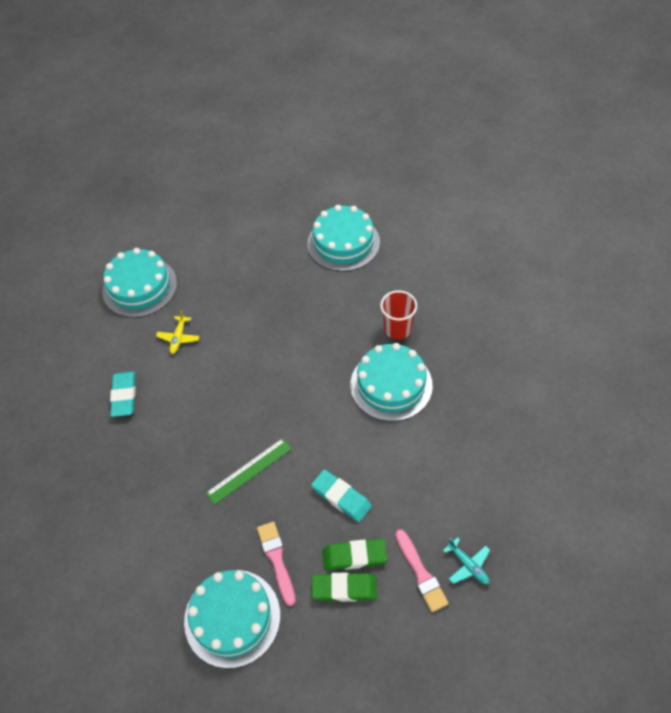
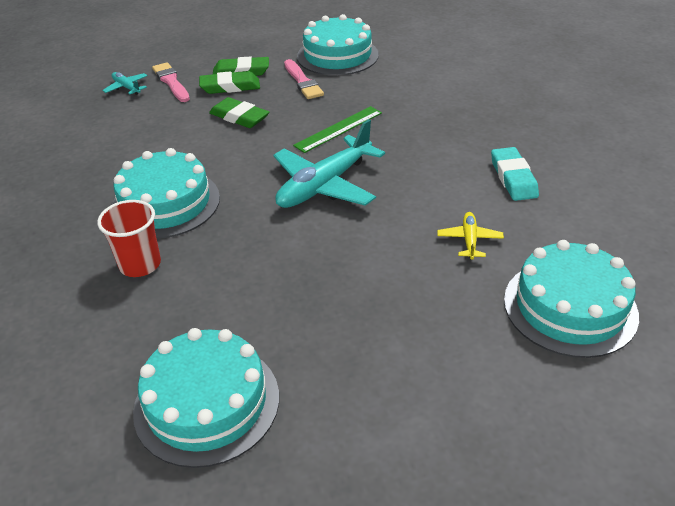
camera: 175 degrees right, 15 degrees down
(269, 397) = (324, 185): none -> turquoise plane
(341, 497) = (239, 117): turquoise eraser -> green eraser

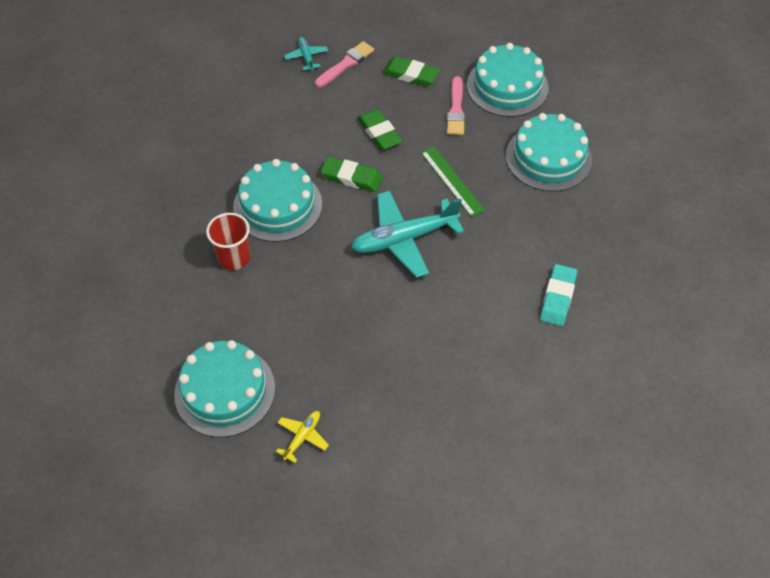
camera: 25 degrees right, 15 degrees up
(171, 82) = (346, 64): pink brush -> pink brush turned 45 degrees clockwise
(230, 87) = (391, 91): green eraser -> green eraser (352, 177)
(338, 129) = (452, 181): green ruler -> green ruler turned 75 degrees clockwise
(469, 240) = (478, 342): yellow plane -> yellow plane (302, 437)
(570, 307) = (507, 433): turquoise cake -> turquoise cake (548, 158)

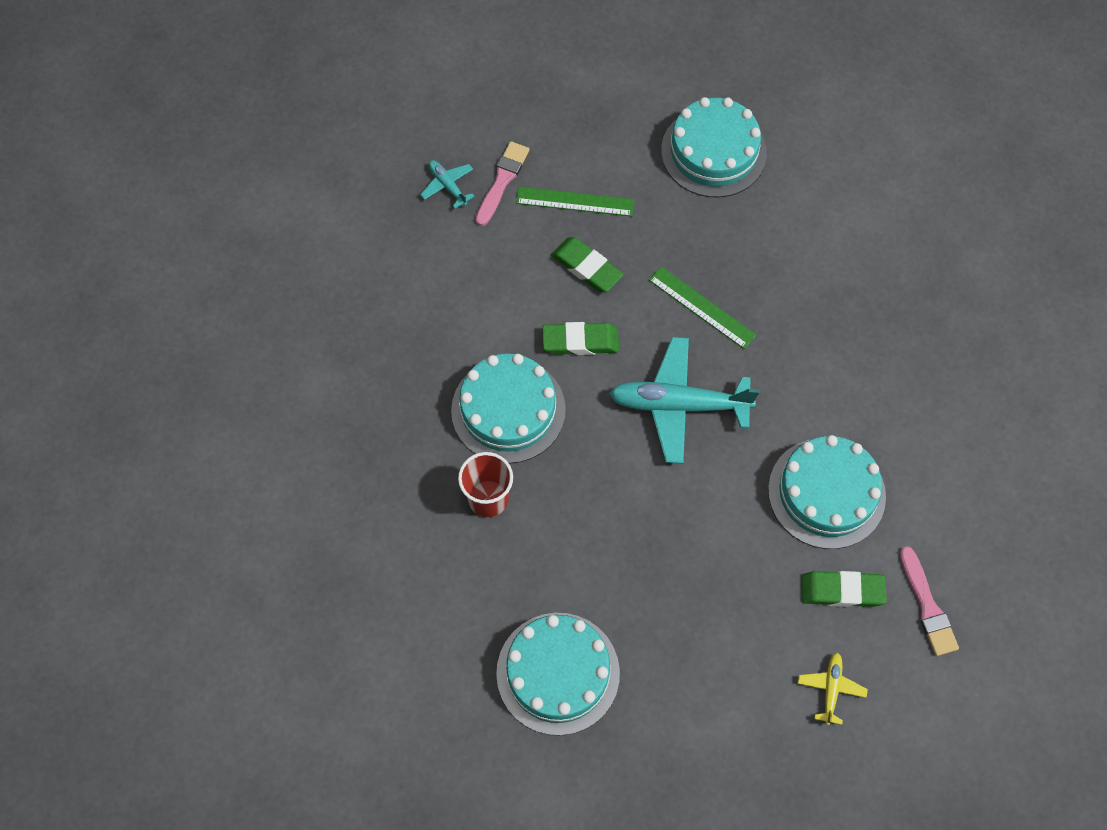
camera: 20 degrees left, 10 degrees up
(302, 437) = (672, 697): yellow plane -> yellow plane (831, 689)
(391, 90) = (575, 201): none -> green ruler
(404, 239) = (678, 405): turquoise plane -> turquoise plane turned 45 degrees clockwise
(410, 75) = (589, 172): green eraser -> green eraser (842, 591)
(456, 109) = (665, 205): pink brush -> pink brush (927, 606)
(548, 158) = (801, 238): turquoise cake -> turquoise cake (826, 493)
(558, 297) = (883, 422): turquoise eraser -> none

